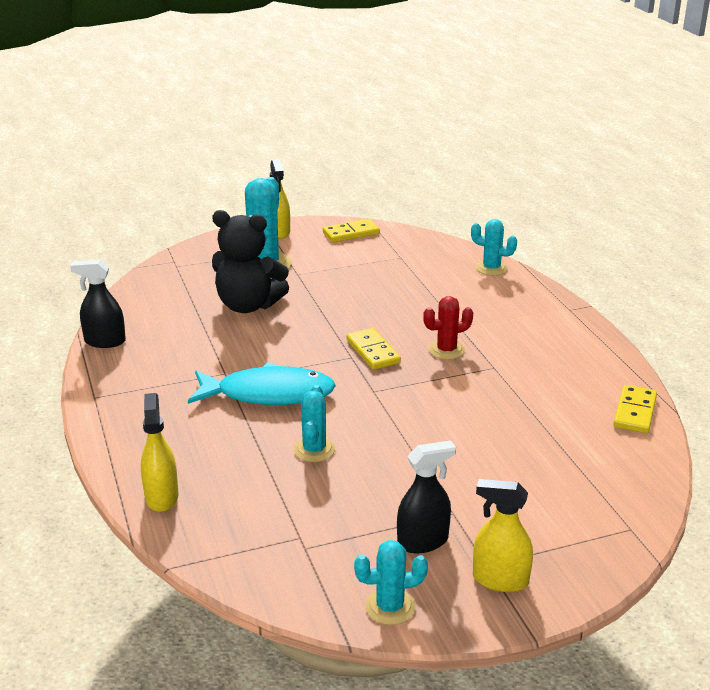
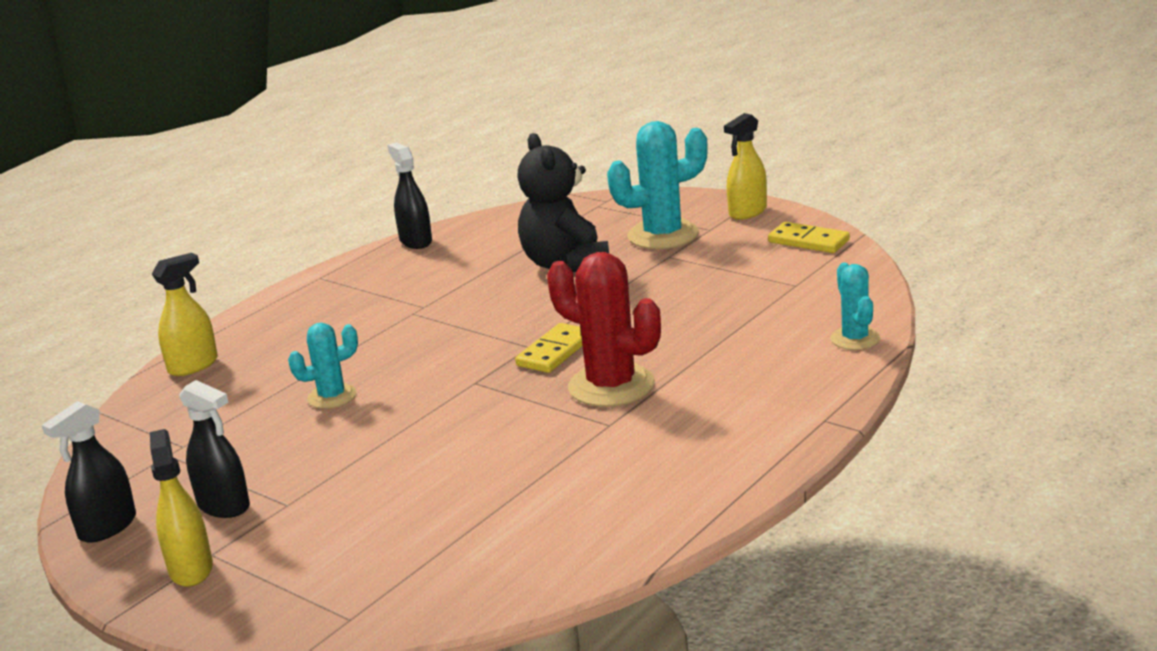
camera: 60 degrees right, 5 degrees down
(268, 394) = (408, 339): turquoise fish -> none
(390, 607) = (107, 527): turquoise cactus -> black spray bottle
(446, 350) = (611, 386): red cactus -> red cactus, size x1.73
(634, 412) = (615, 543): yellow domino -> none

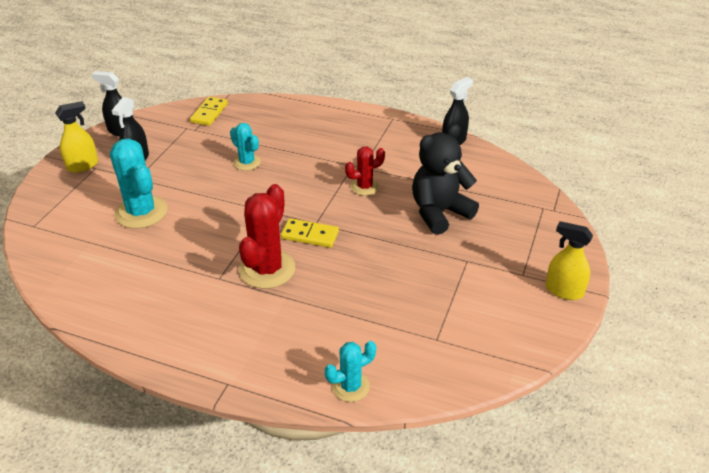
camera: 70 degrees right, 15 degrees up
(193, 366) = (277, 107): yellow spray bottle -> none
(472, 307) = (364, 187): none -> red cactus
(663, 235) = (502, 251): turquoise cactus -> turquoise cactus (141, 212)
(808, 241) = (519, 336): yellow domino -> yellow domino (209, 113)

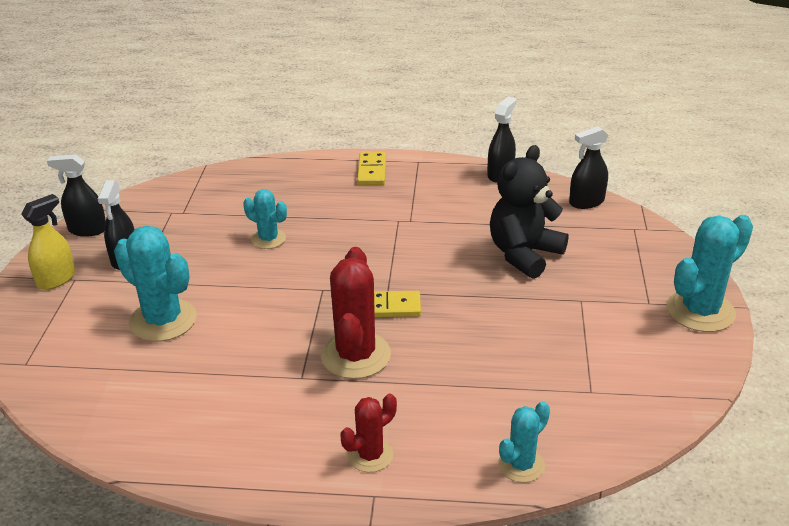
camera: 15 degrees left, 5 degrees down
(209, 113) = (191, 190): yellow domino -> yellow domino (371, 171)
(364, 187) = (424, 242): red cactus -> red cactus (370, 455)
(513, 177) = (586, 202): none -> black spray bottle
(563, 290) = (700, 311): yellow spray bottle -> turquoise cactus

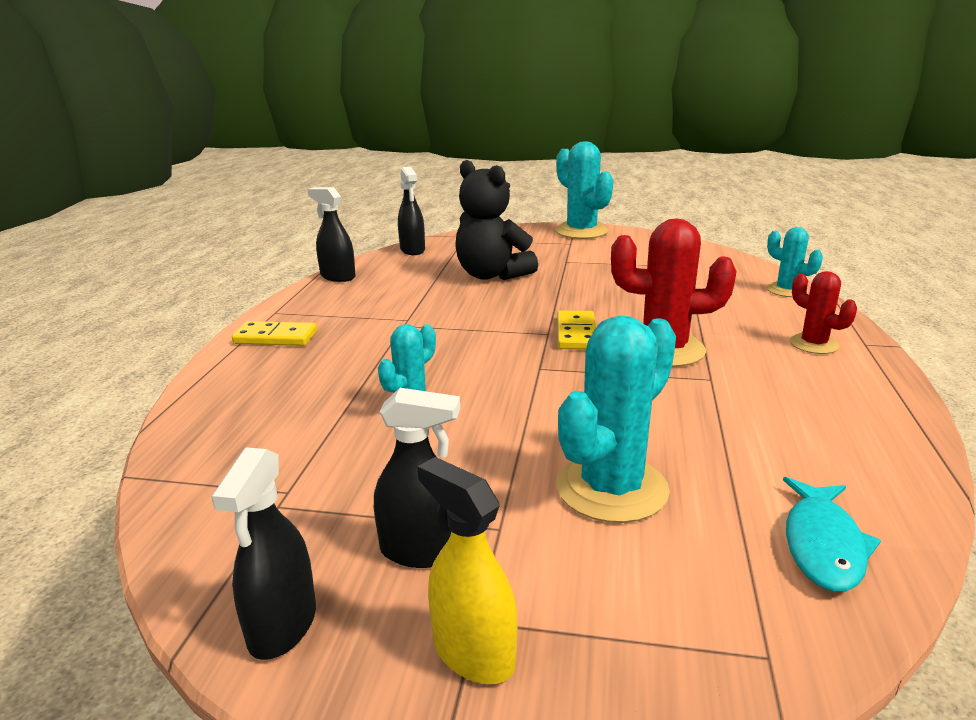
camera: 85 degrees left, 10 degrees down
(93, 398) = (823, 545): none -> turquoise fish

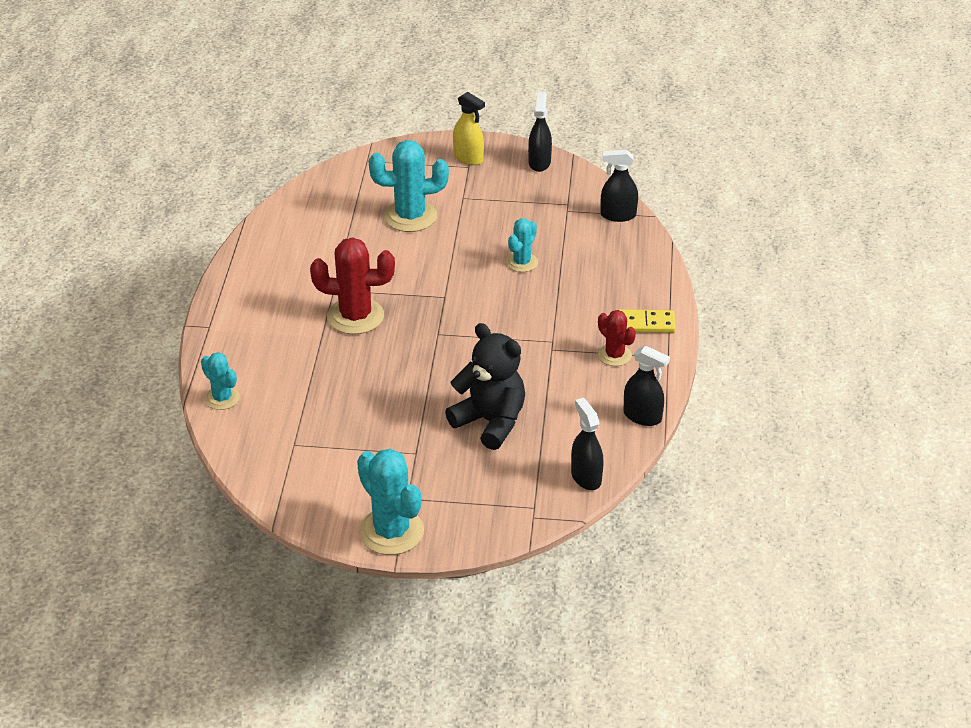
camera: 175 degrees right, 15 degrees up
(421, 551) = (495, 188): black spray bottle -> black spray bottle (618, 215)
(576, 333) = (416, 333): yellow domino -> none
(611, 488) = (410, 216): turquoise cactus -> turquoise cactus turned 45 degrees clockwise
(813, 344) = (246, 324): red cactus -> red cactus (614, 355)
(823, 545) = (325, 195): turquoise fish -> none

